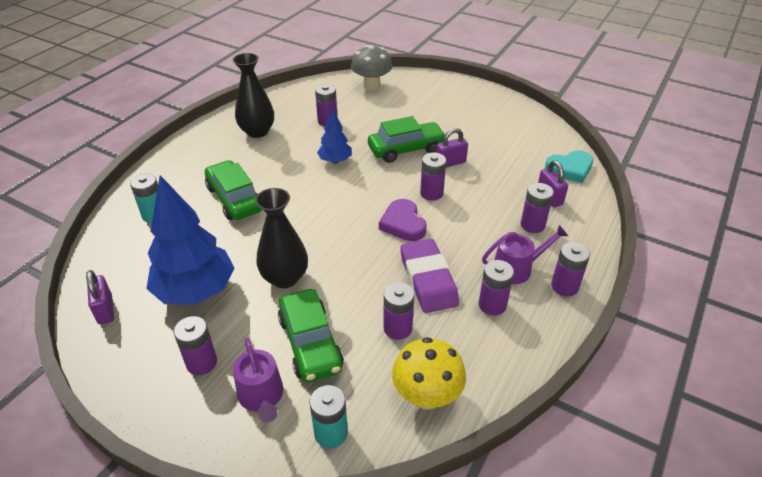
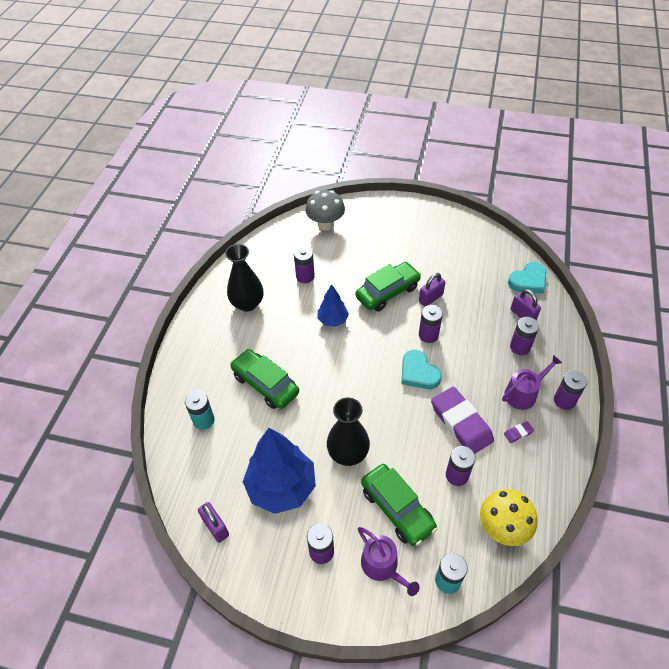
camera: 15 degrees left, 10 degrees up
(403, 223) = (418, 373): purple heart -> turquoise heart
(492, 305) = (518, 433): purple battery -> purple eraser

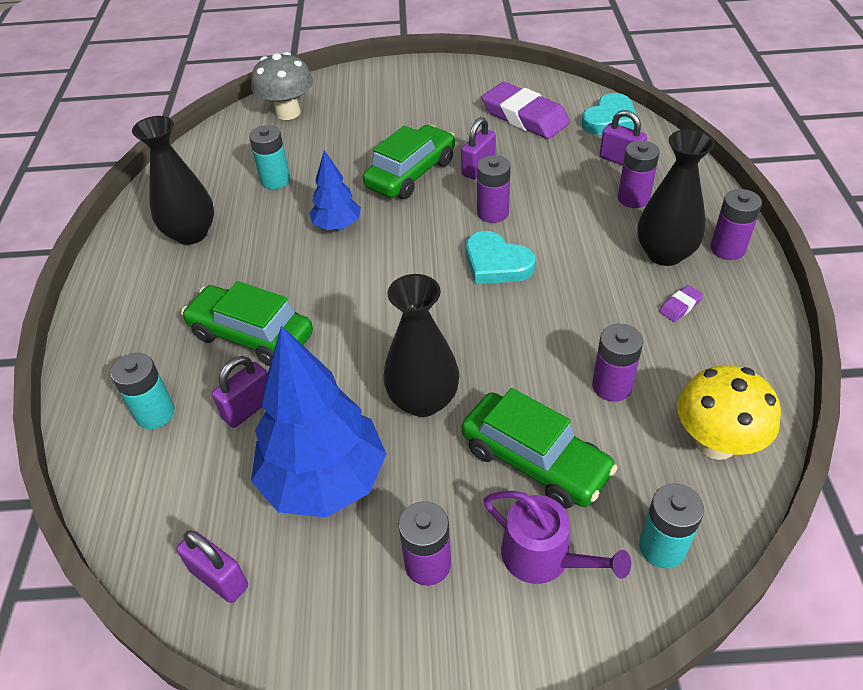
camera: 15 degrees left, 5 degrees down
(253, 431) = (248, 408): none -> purple padlock
(305, 276) = (275, 180): purple battery -> turquoise battery
(461, 423) = (588, 314): purple eraser -> purple eraser (525, 117)
(523, 393) = (665, 254): purple watering can -> black vase

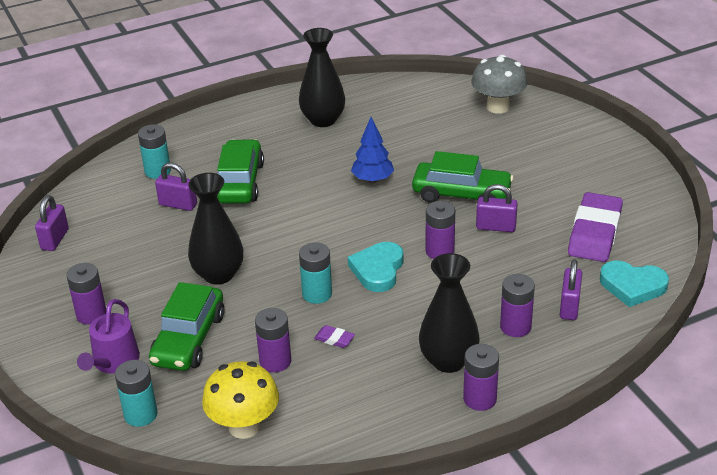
camera: 65 degrees right, 10 degrees down
(275, 180) = (406, 133): turquoise battery -> turquoise battery (317, 294)
(324, 480) = (135, 254): blue tree -> none
(680, 306) = (385, 382): purple eraser -> purple eraser (334, 339)

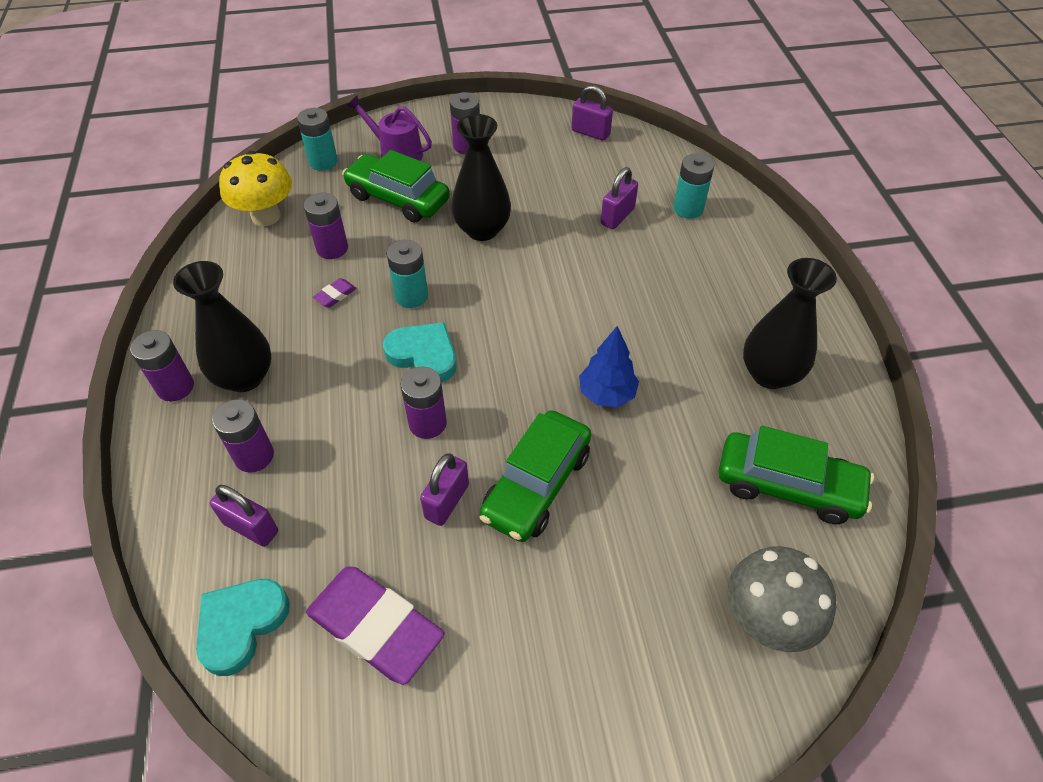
camera: 105 degrees right, 15 degrees up
(240, 182) = (643, 269): green car -> green car (788, 486)

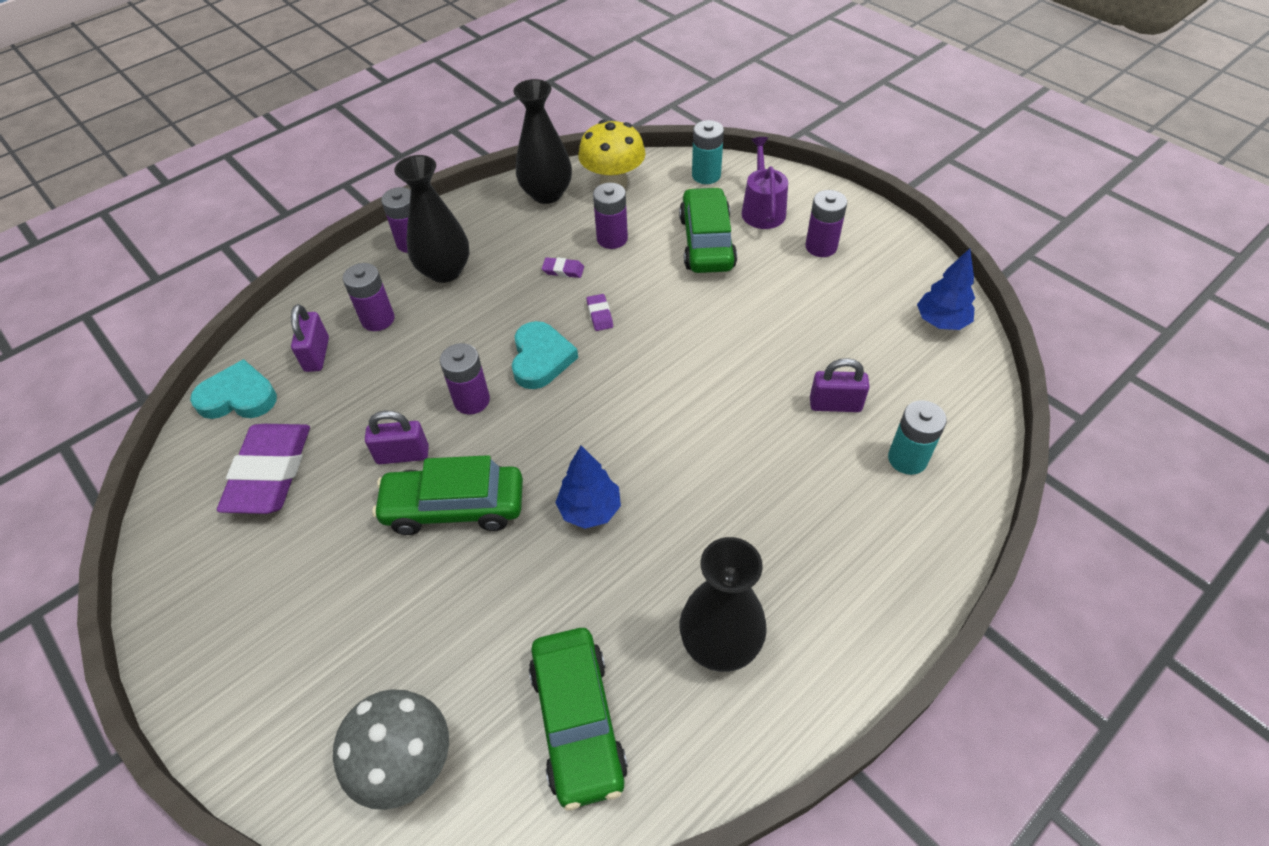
camera: 60 degrees right, 0 degrees up
(411, 296) = (600, 315): turquoise battery -> purple eraser
(482, 230) = (720, 316): black vase -> black vase (547, 194)
(590, 133) = (941, 322): purple padlock -> blue tree

